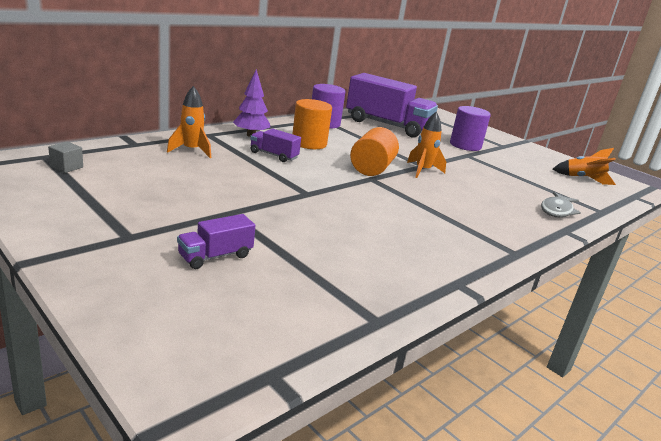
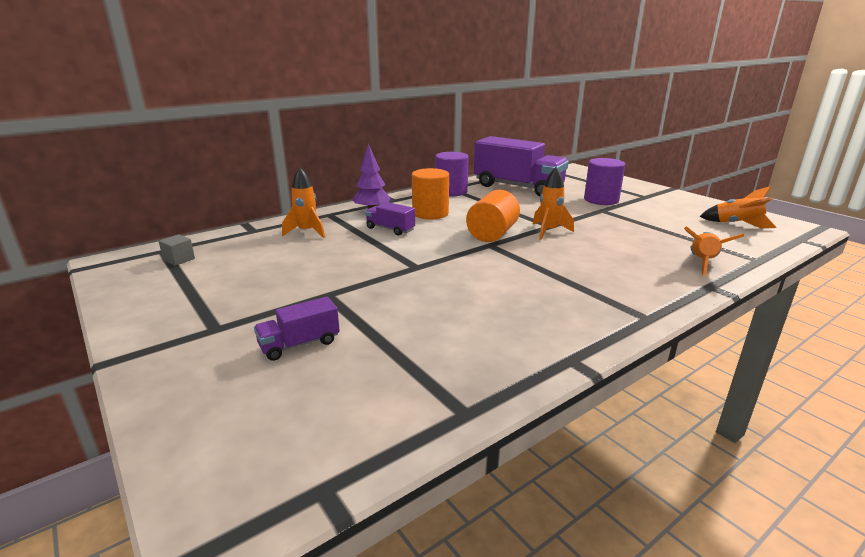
camera: 10 degrees right, 0 degrees up
(557, 210) = (702, 263): grey fish -> orange rocket

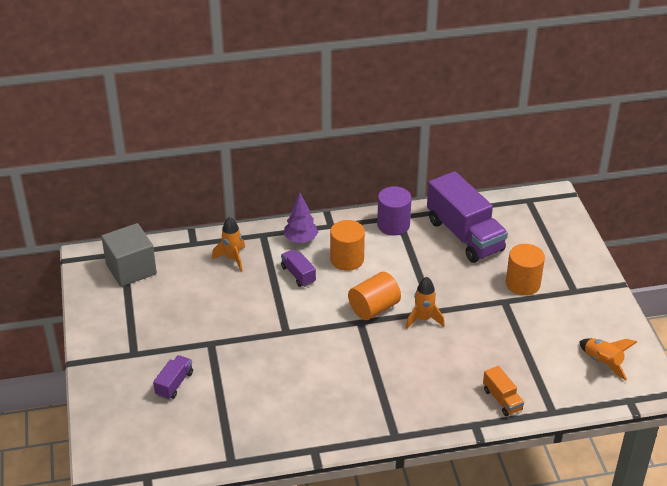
camera: 25 degrees right, 15 degrees up
(179, 259) = (131, 269): grey cube -> grey cube, size x2.41
(299, 344) = (174, 384): purple truck -> purple truck turned 120 degrees clockwise
(601, 200) = (523, 284): purple cylinder -> orange cylinder
(702, 263) = (502, 399): orange rocket -> orange truck

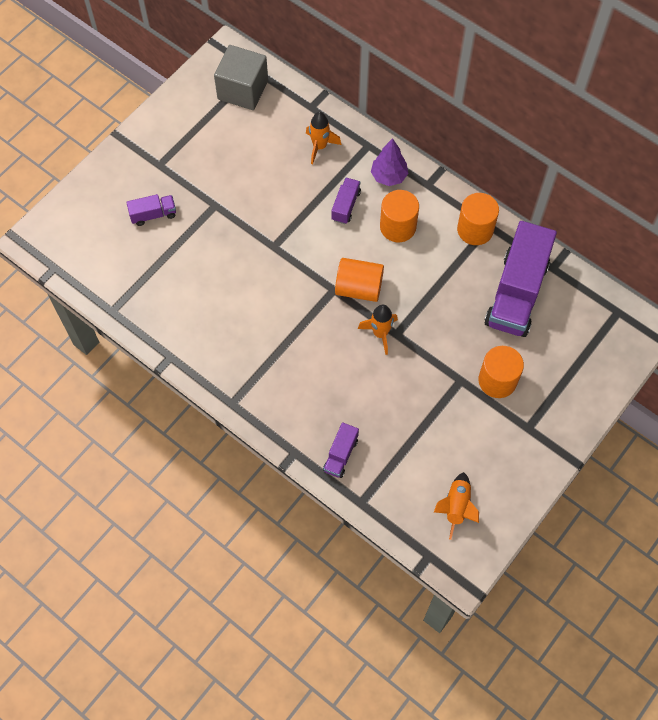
camera: 50 degrees right, 25 degrees up
(393, 225) = (475, 230): purple cylinder -> orange cylinder
(502, 399) = (340, 455): orange truck -> purple truck

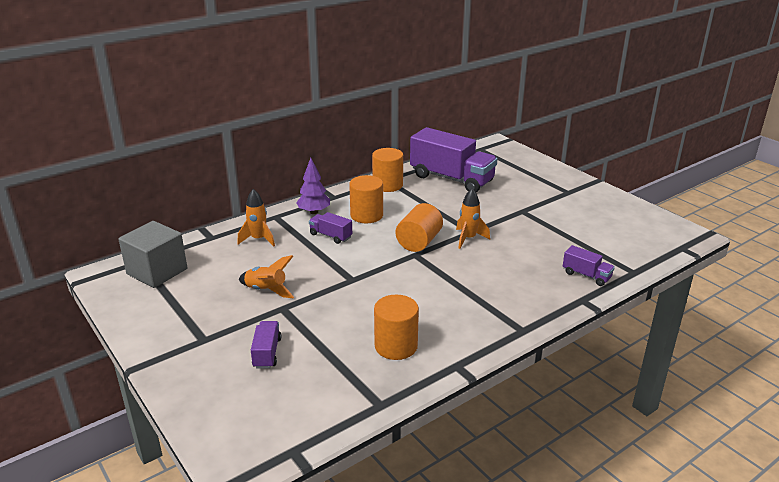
camera: 75 degrees left, 35 degrees down
(456, 507) = (636, 229): orange rocket -> orange rocket (266, 290)
(497, 380) = (525, 197): orange cylinder -> orange cylinder (396, 346)

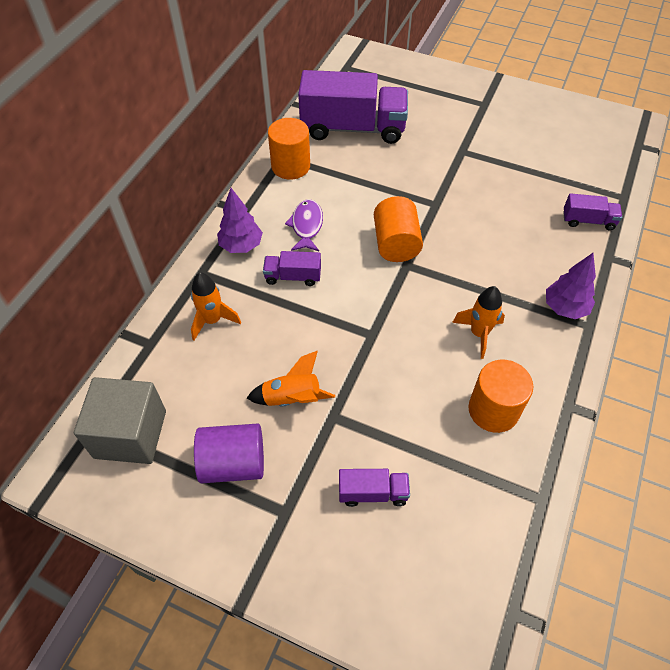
camera: 30 degrees left, 25 degrees up
(198, 306) = (233, 463): none -> purple cylinder
(267, 353) = (373, 493): purple truck -> purple truck turned 120 degrees clockwise
(366, 215) = (306, 226): orange cylinder -> purple fish
(468, 238) = (441, 216): orange rocket -> orange rocket (479, 334)
(512, 314) = (565, 308): none -> purple tree

